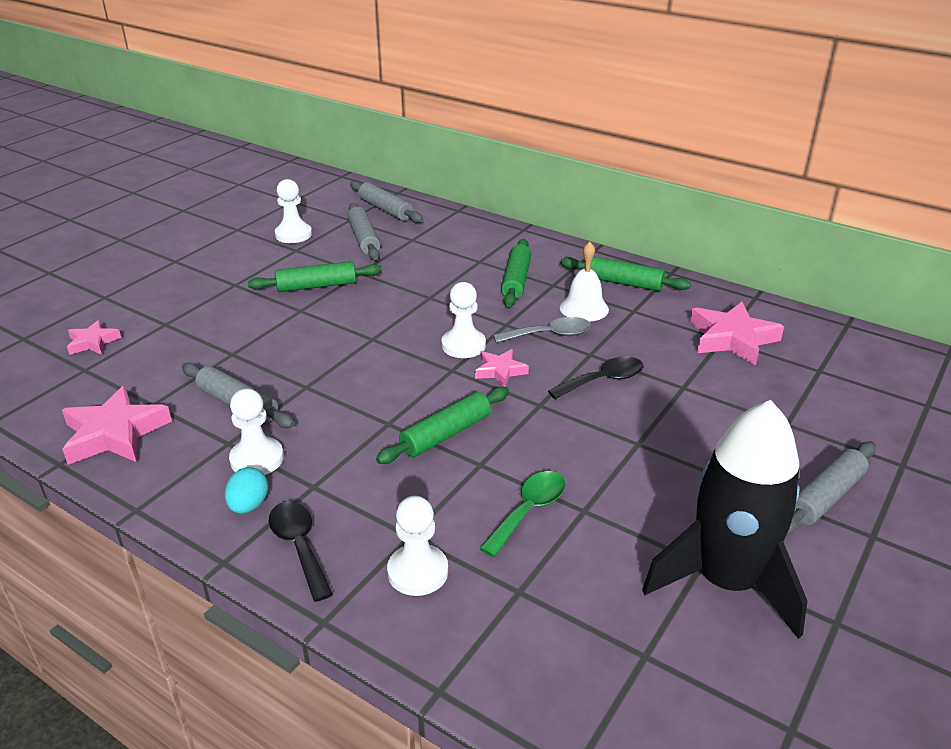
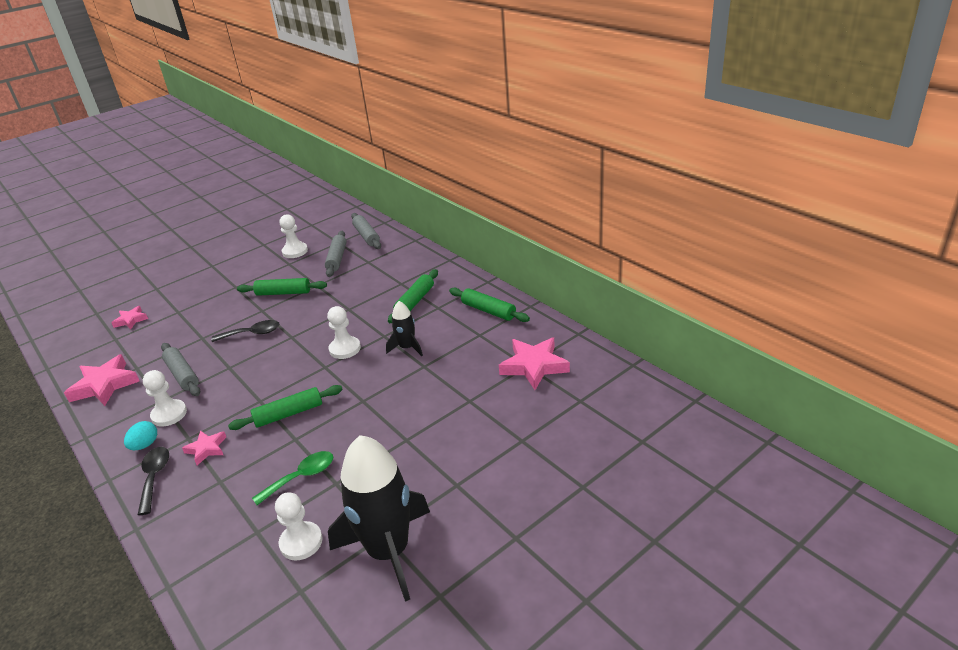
camera: 20 degrees right, 0 degrees up
(418, 572) = (208, 507): white pawn -> white pawn (301, 542)
(500, 371) = (355, 371): pink star -> pink star (206, 449)
(550, 335) = (407, 347): grey spoon -> black rocket
(584, 308) = (445, 329): white bell -> none
(603, 380) = (418, 388): black spoon -> black spoon (252, 333)
(825, 497) = (504, 502): grey rolling pin -> none

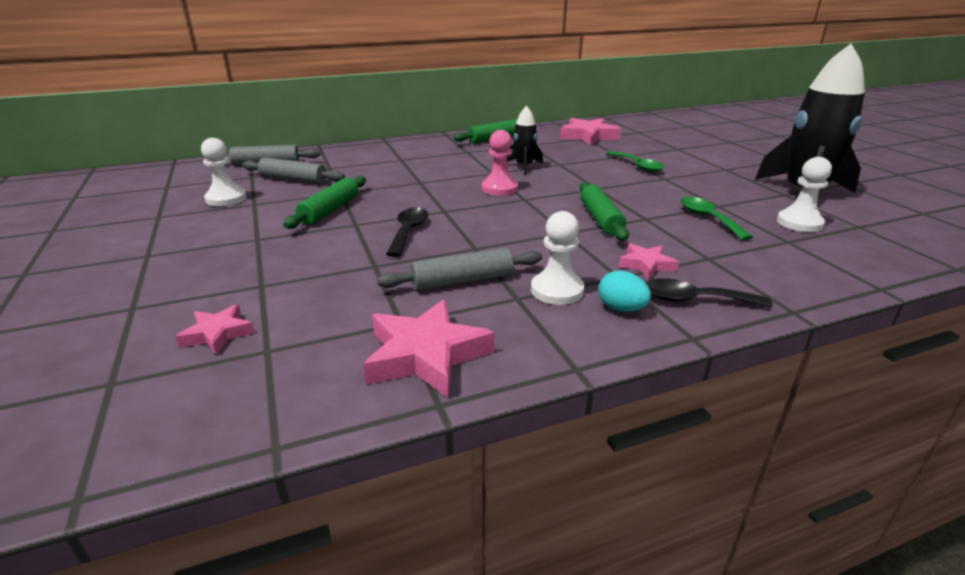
camera: 75 degrees left, 5 degrees down
(345, 349) = (499, 188): white pawn -> pink pawn
(415, 301) = (445, 157): green rolling pin -> none
(438, 416) = (637, 166): none -> green spoon

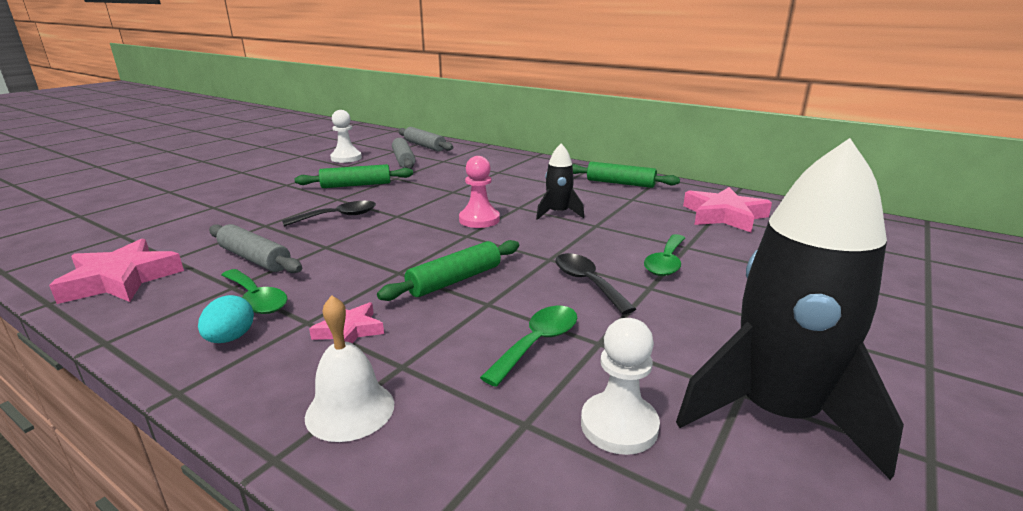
camera: 55 degrees right, 5 degrees down
(218, 333) = (141, 218): pink star -> none
(557, 290) = (256, 299): white pawn -> green spoon
(694, 300) = (272, 376): black spoon -> black spoon (587, 282)
(751, 281) = (350, 410): none -> white bell

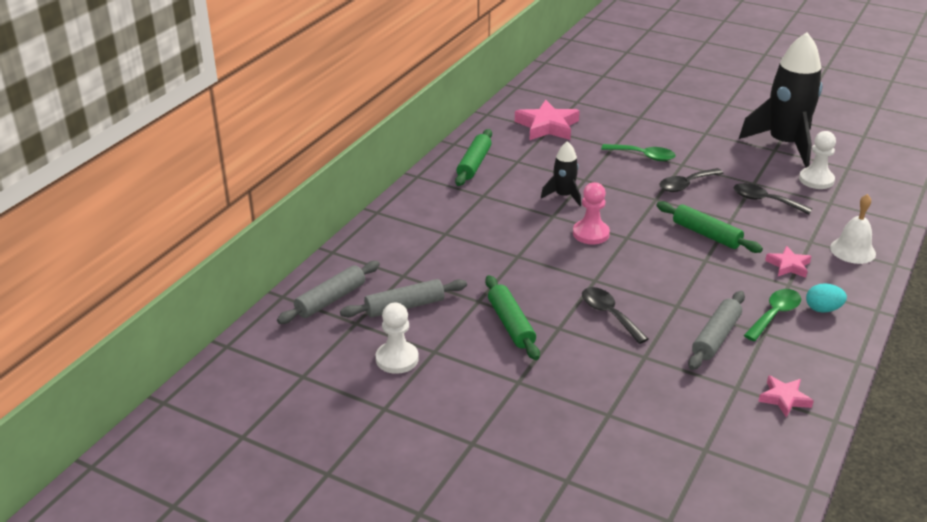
camera: 95 degrees left, 10 degrees up
(121, 280) = (784, 399): pink star -> pink star, size x0.56
(538, 343) = (765, 201): green spoon -> black spoon

